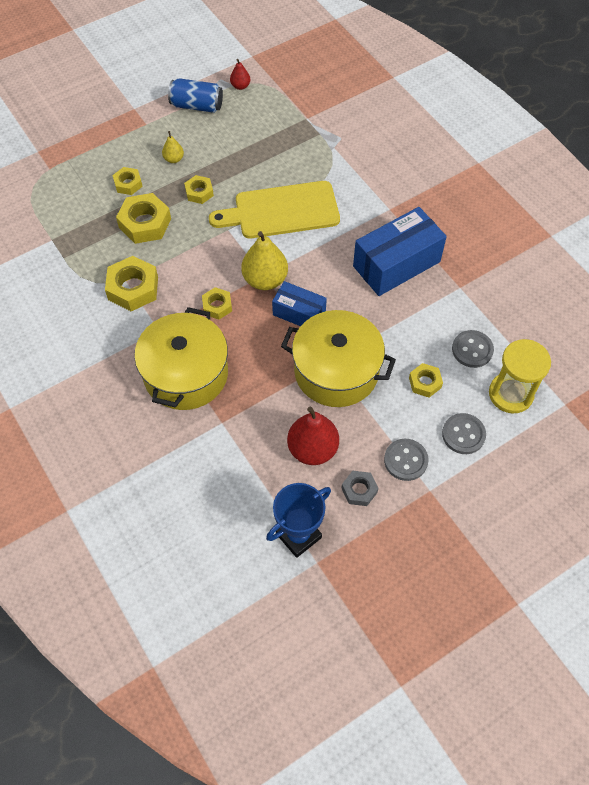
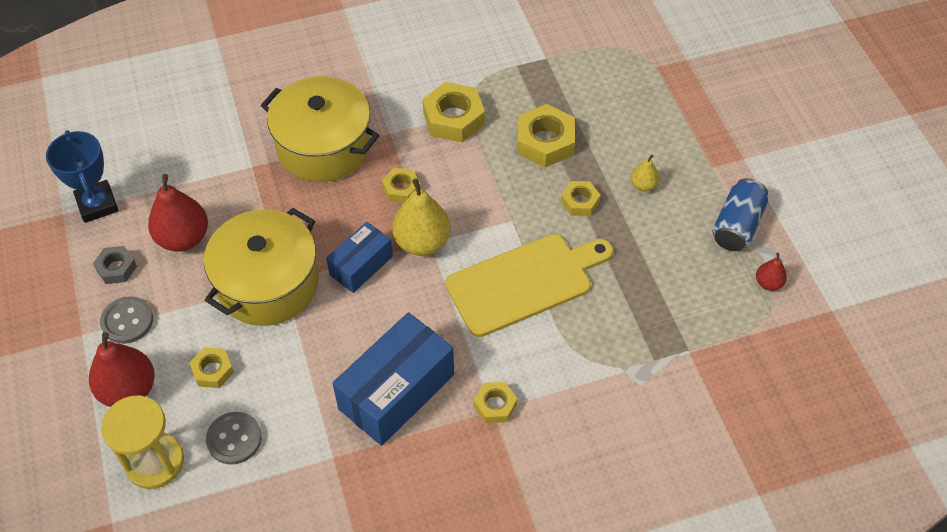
camera: 105 degrees right, 5 degrees down
(128, 184) = (612, 135): yellow nut -> yellow nut (495, 405)
(281, 211) = (524, 282): yellow cutting board -> yellow cutting board turned 60 degrees clockwise
(396, 264) = (396, 391): blue box -> blue box turned 60 degrees clockwise
(463, 434) = (128, 390): grey button -> red pear

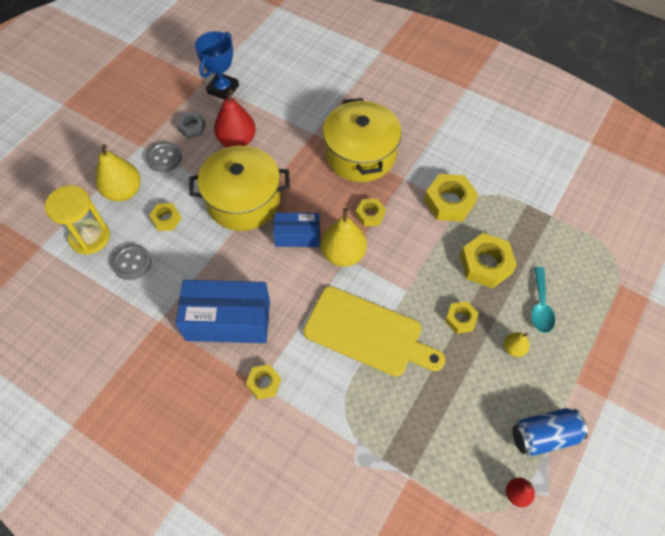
camera: 50 degrees right, 5 degrees up
(128, 390) = (123, 191): red pear -> yellow pear
(623, 136) = (540, 306): none -> turquoise spoon

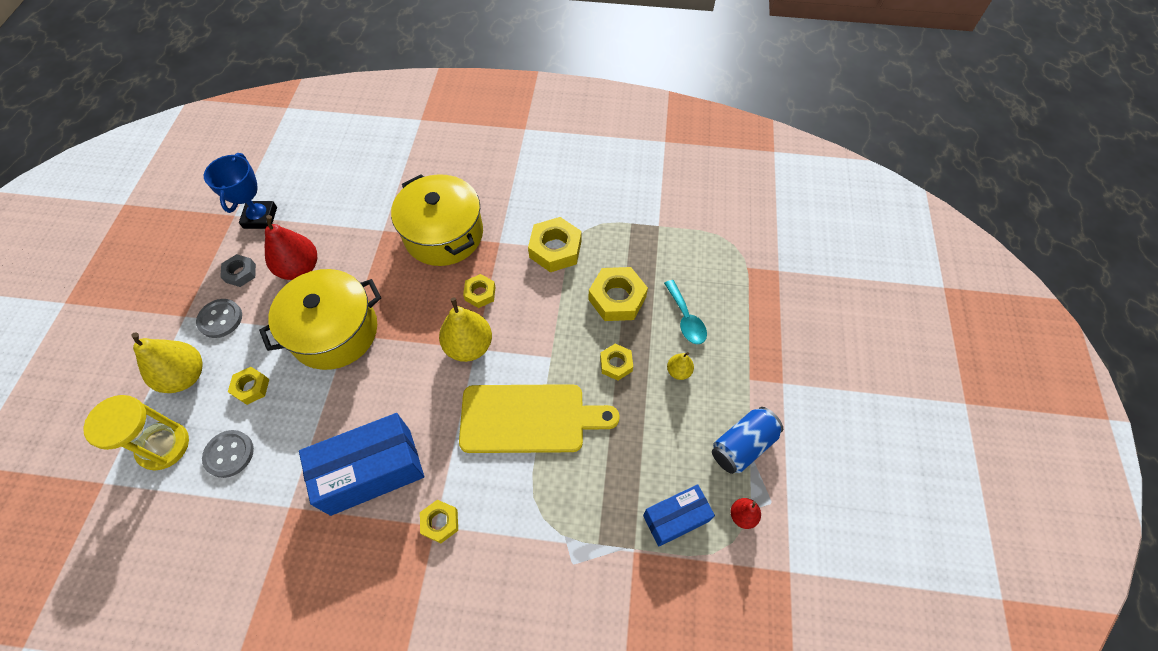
camera: 25 degrees left, 0 degrees up
(297, 236) = (411, 346): blue box -> blue box (676, 518)

